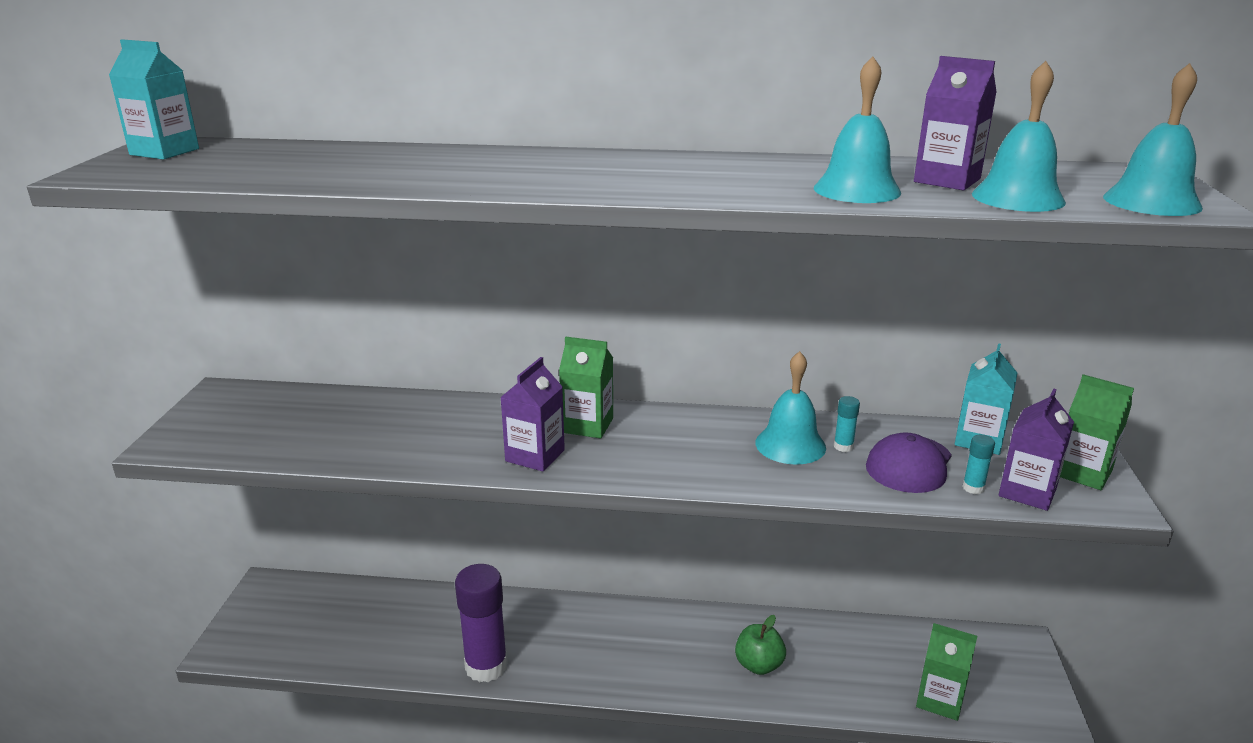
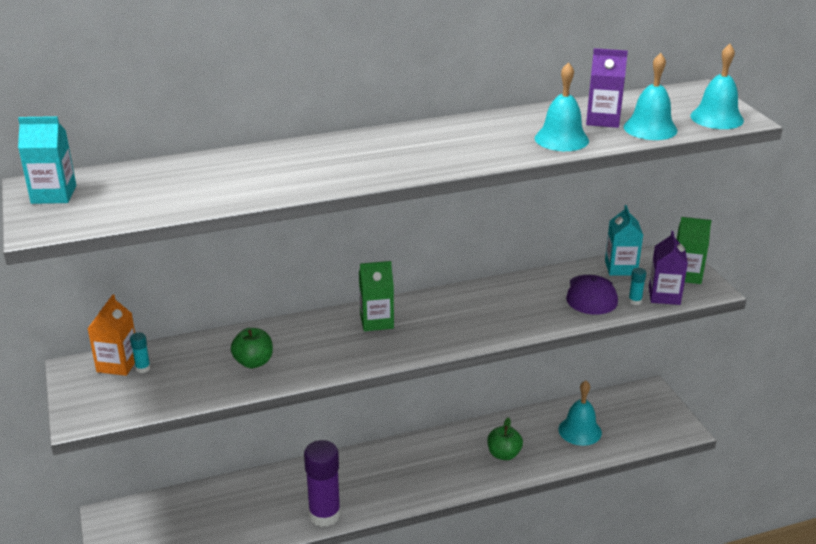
camera: 25 degrees left, 5 degrees up
(264, 399) = (118, 364): none -> orange carton
(403, 434) = (253, 362): none -> green apple
(535, 455) = (360, 352): purple carton -> none
(790, 445) = (515, 301): turquoise bell -> turquoise bell (580, 431)
(843, 446) = (547, 293): turquoise glue stick -> turquoise glue stick (143, 368)
(939, 700) = (620, 440): green carton -> none

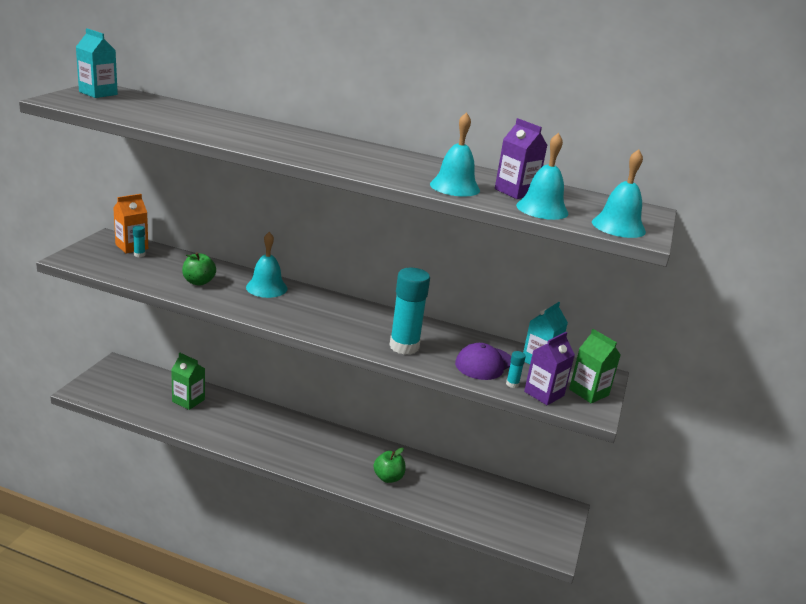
camera: 35 degrees right, 5 degrees down
(324, 515) = (224, 437): purple glue stick -> none
(376, 321) = (307, 301): green carton -> green carton (188, 400)
(518, 317) = (404, 346): none -> turquoise glue stick
(580, 431) = (466, 499): turquoise bell -> turquoise bell (266, 288)

